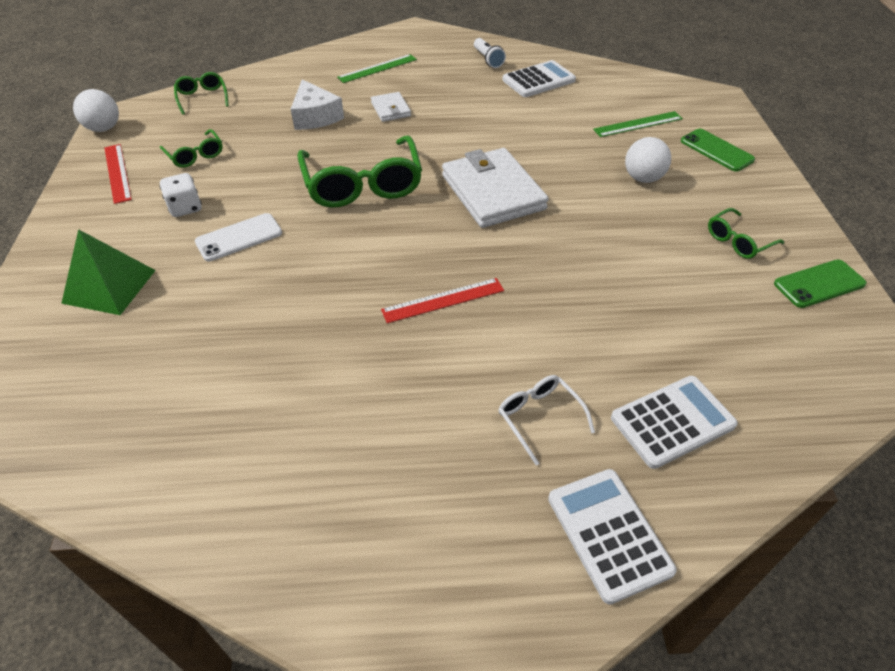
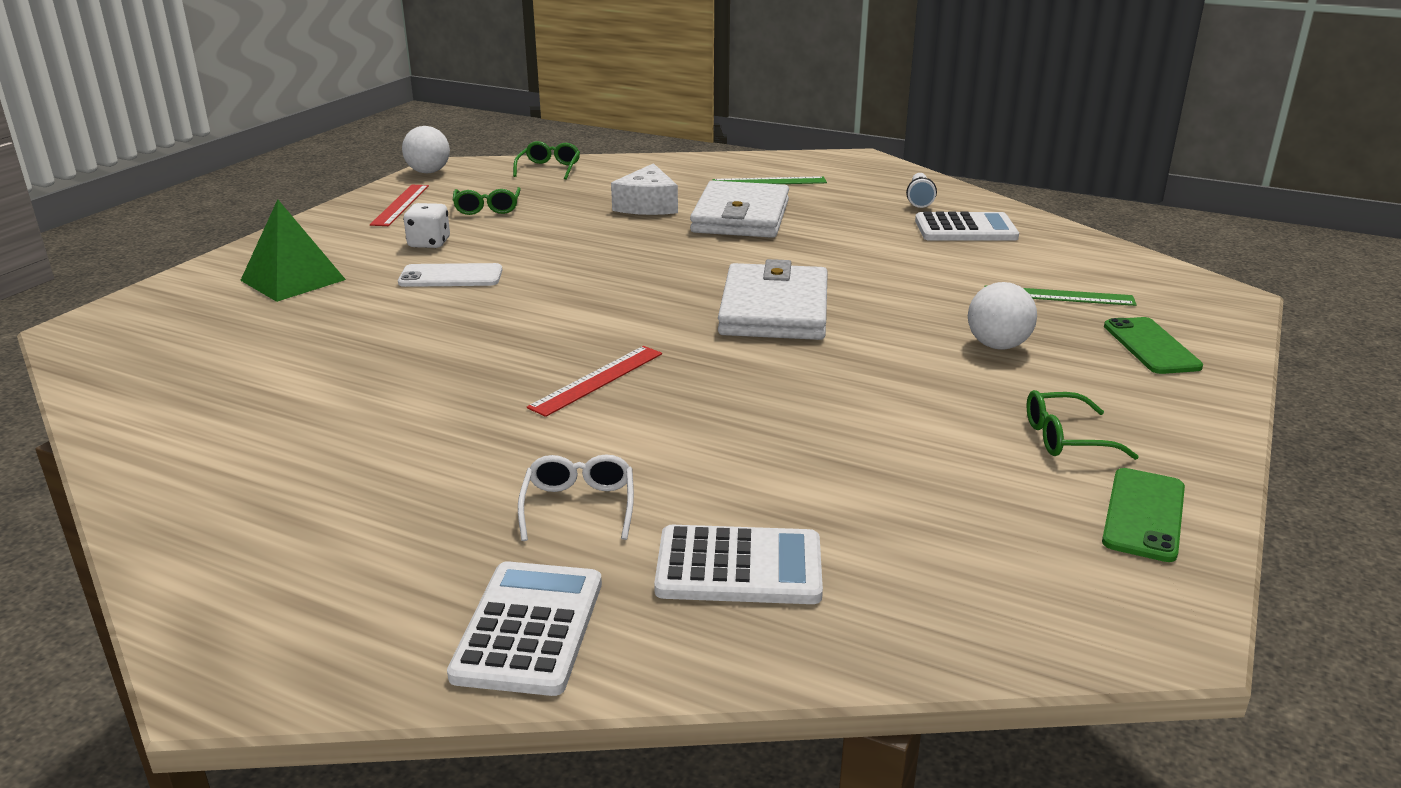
camera: 30 degrees right, 20 degrees down
(362, 184) = (629, 268): green glasses -> none
(391, 109) = (741, 217): white wallet -> white wallet, size x2.05
(443, 300) = (597, 380): red ruler -> red ruler turned 60 degrees counterclockwise
(819, 284) = (1143, 514): green phone -> green phone turned 75 degrees counterclockwise

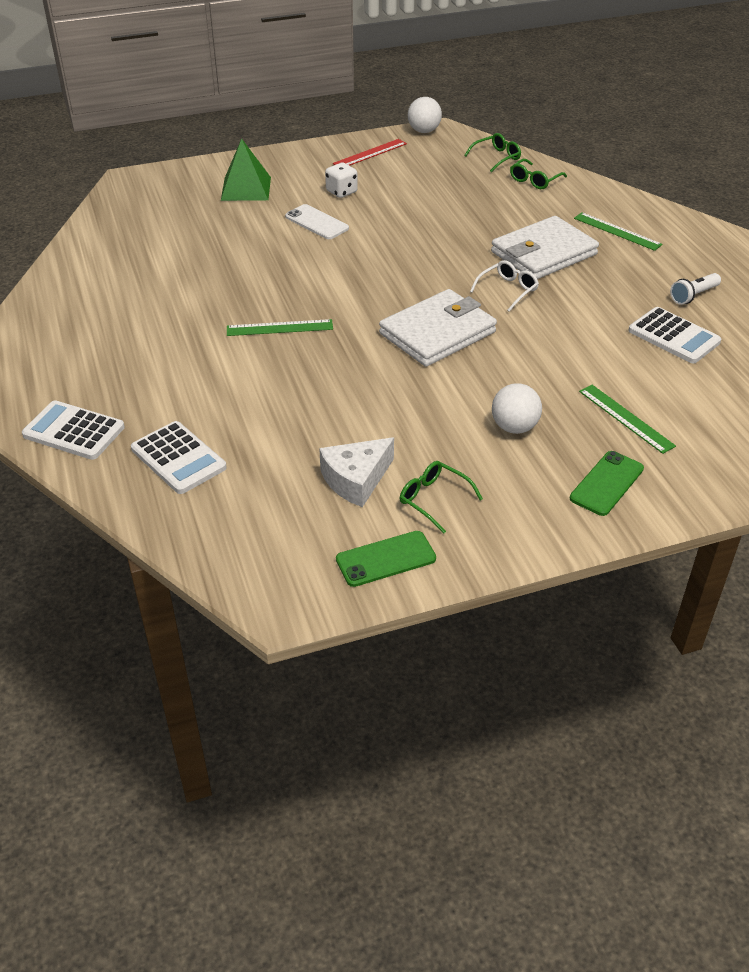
camera: 45 degrees right, 15 degrees up
(487, 208) = (410, 177): green glasses -> green glasses (534, 180)
(529, 628) = (74, 431): white calculator -> white calculator turned 120 degrees counterclockwise
(579, 506) = (169, 390): white glasses -> white glasses (508, 290)
(597, 380) = (279, 328): red ruler -> green ruler
(647, 205) = (503, 217): white cheese -> white cheese (356, 479)

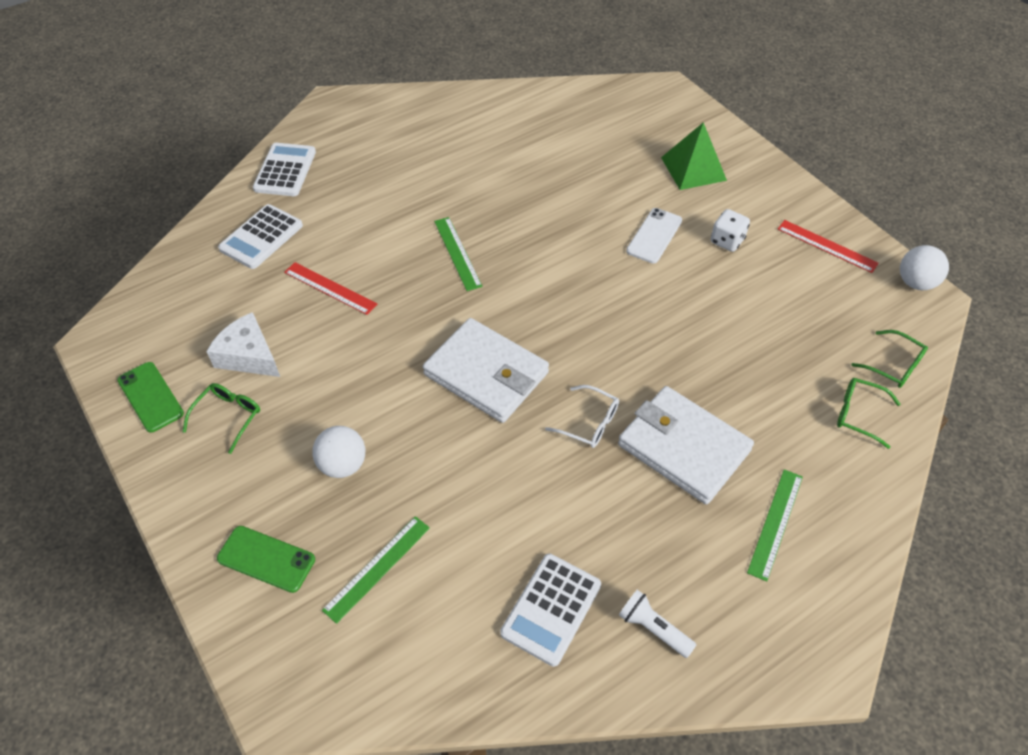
camera: 75 degrees right, 10 degrees up
(285, 414) = (330, 288): none -> red ruler

